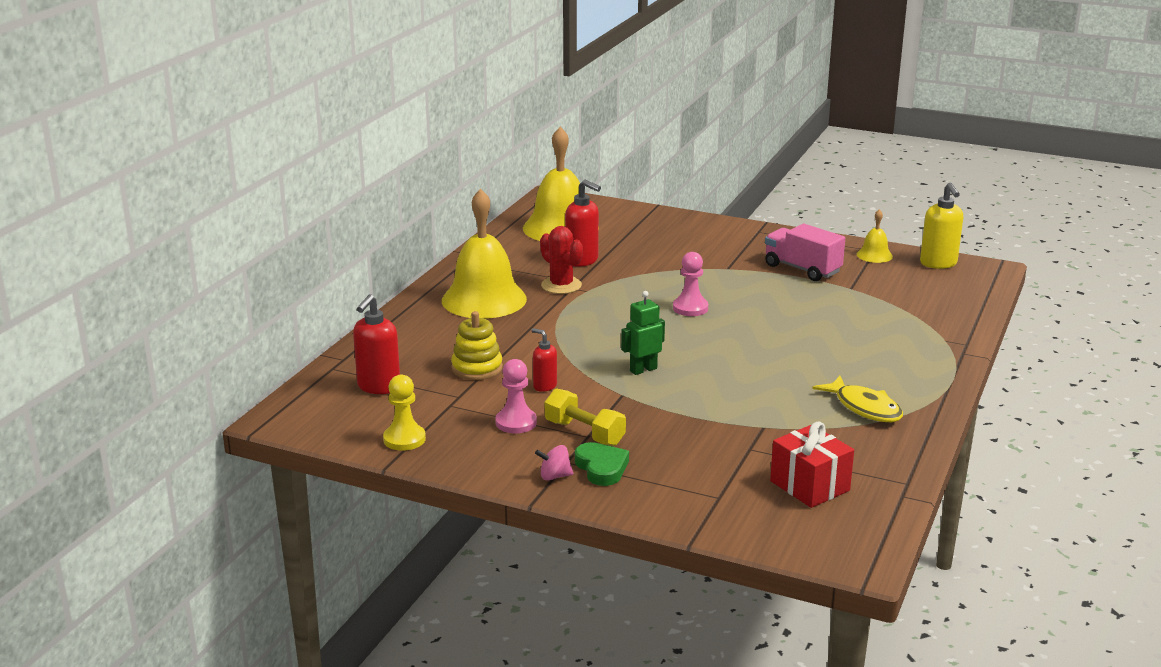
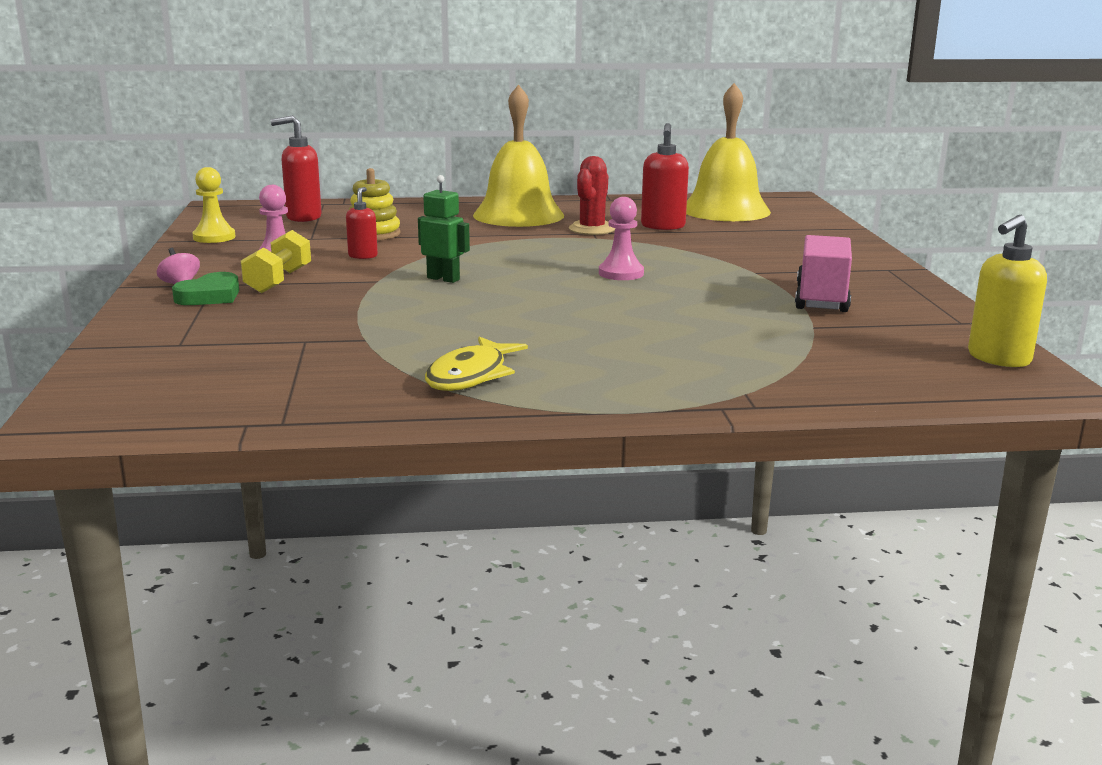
camera: 60 degrees right, 5 degrees down
(810, 486) = (235, 377): red gift -> none
(874, 255) = (944, 324): yellow bell -> none

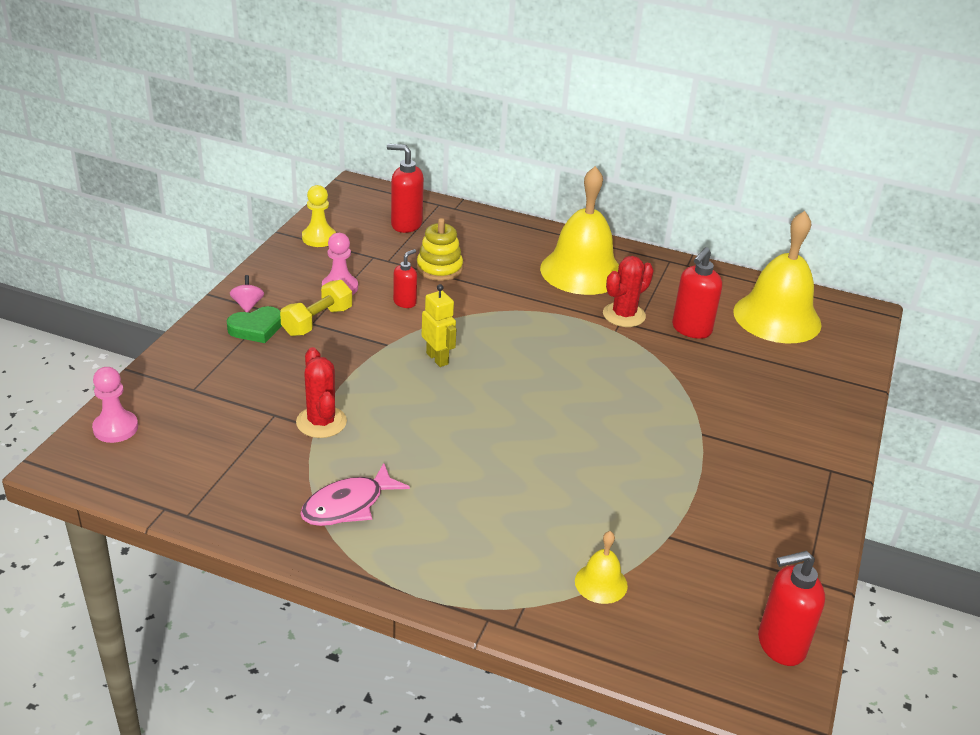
camera: 25 degrees right, 15 degrees up
(367, 335) = (321, 422): none -> red cactus
(443, 279) = (437, 358): green robot -> yellow robot
(471, 376) = (348, 505): yellow fish -> pink fish
(621, 273) = (584, 397): pink pawn -> pink pawn (115, 428)
(795, 363) = (601, 583): none -> yellow bell
(821, 299) = (718, 497): pink truck -> none
(998, 359) = (780, 645): yellow soap dispenser -> red soap dispenser

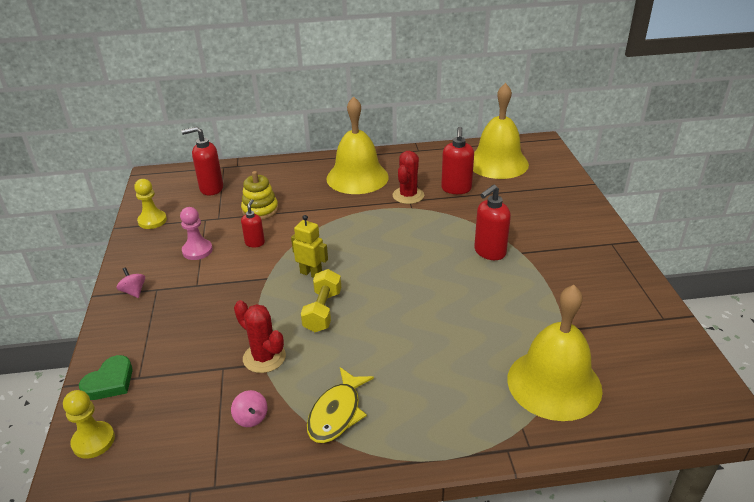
camera: 25 degrees left, 0 degrees up
(115, 428) = (93, 441): pink pawn -> yellow pawn
(256, 328) = (155, 307): green heart -> green heart (110, 382)
(265, 472) = (251, 418): none -> pink spinning top
(317, 321) = (200, 282): yellow dumbbell -> yellow dumbbell (322, 311)
(348, 505) = (337, 413): pink fish -> yellow fish
(601, 583) = (554, 383): yellow bell -> yellow bell, size x2.23
(780, 645) = (690, 370): red soap dispenser -> red soap dispenser (489, 252)

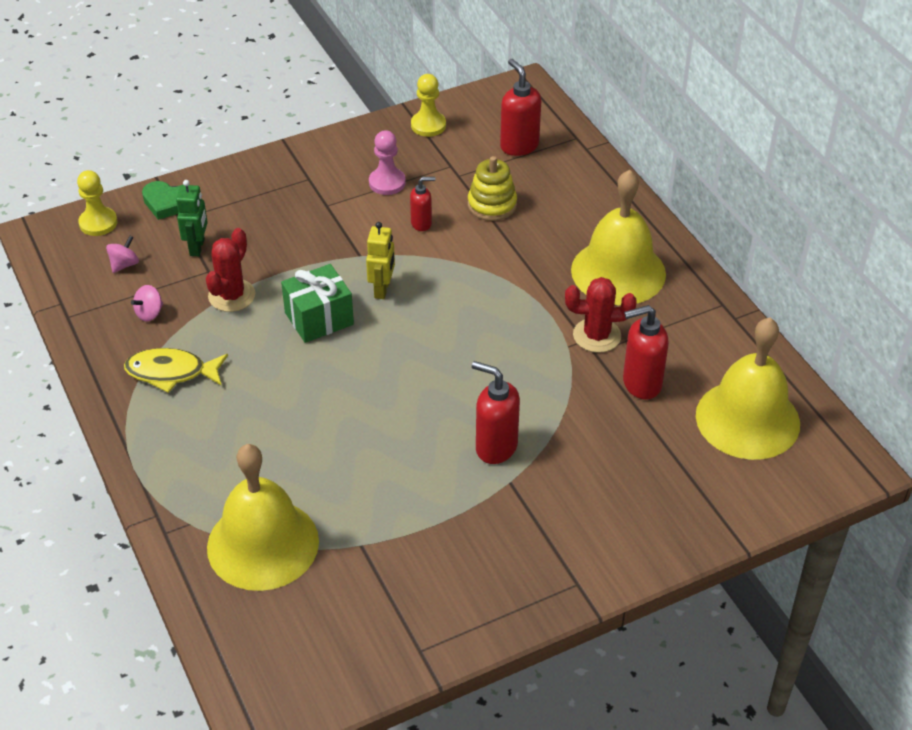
camera: 70 degrees right, 10 degrees up
(134, 291) = (298, 164): pink spinning top -> pink spinning top (124, 264)
(187, 370) = (197, 247): none -> green robot
(322, 311) = (319, 318): yellow dumbbell -> green gift

